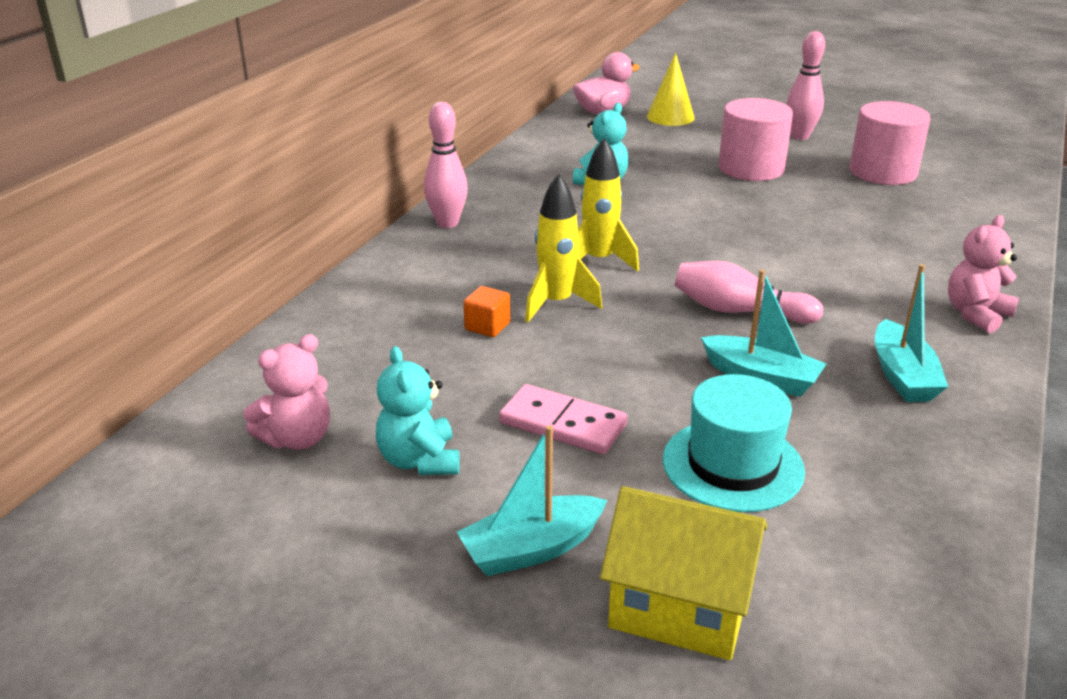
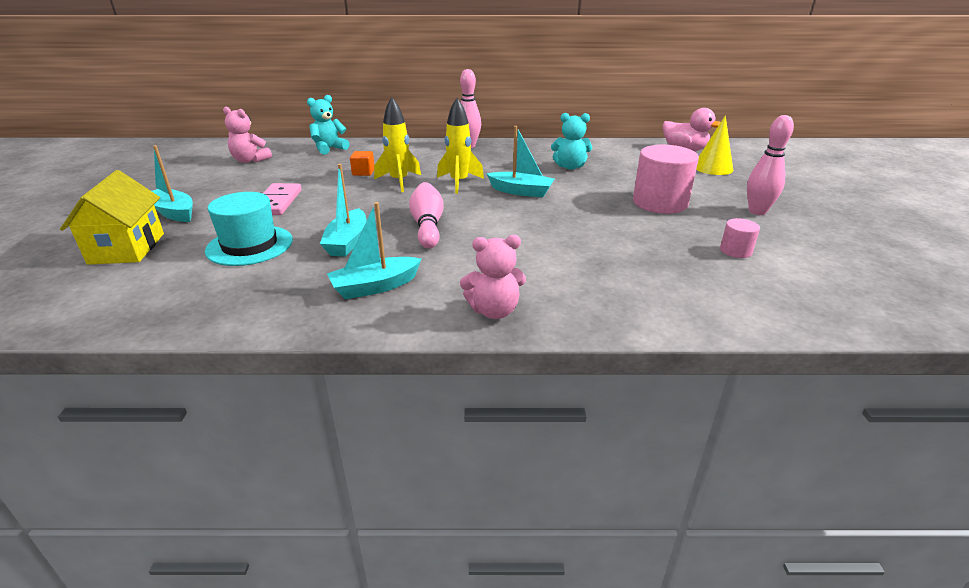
camera: 65 degrees right, 0 degrees up
(419, 460) = (238, 182): turquoise teddy bear -> turquoise teddy bear (329, 149)
(663, 229) = (521, 191): none -> turquoise boat
(882, 172) = (735, 251): pink cylinder -> pink cylinder, size x0.48
(976, 314) = (494, 311): pink teddy bear -> pink teddy bear turned 150 degrees clockwise

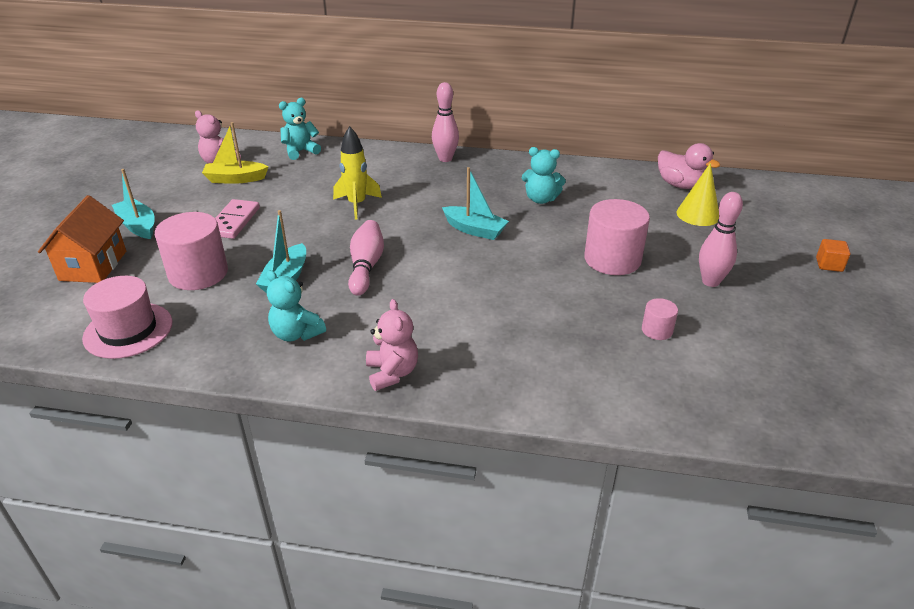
camera: 10 degrees right, 5 degrees up
(127, 248) = (93, 266): yellow house -> orange house
(178, 301) = (128, 330): none -> pink hat
(250, 245) = (198, 273): turquoise hat -> pink cylinder
(270, 171) = (235, 179): none -> yellow boat
(363, 172) = (325, 189): orange cube -> orange cube (829, 265)
(375, 286) = (296, 334): turquoise boat -> turquoise teddy bear
(459, 183) = (416, 212): yellow rocket -> none
(494, 311) = (392, 373): pink teddy bear -> pink teddy bear turned 105 degrees counterclockwise

